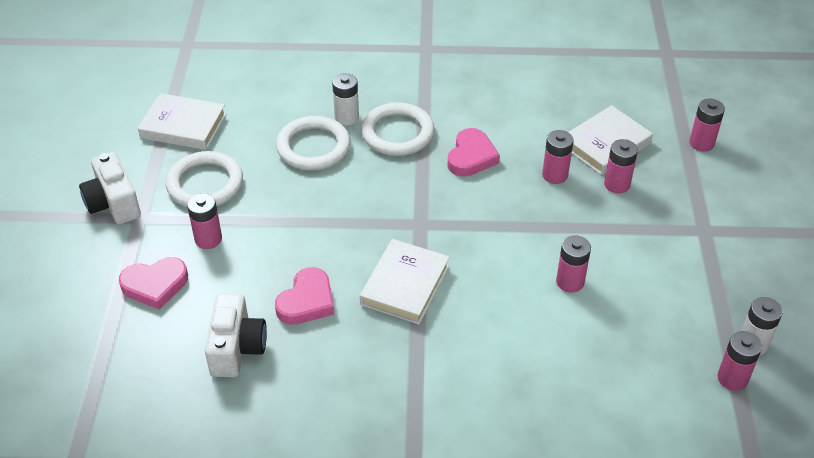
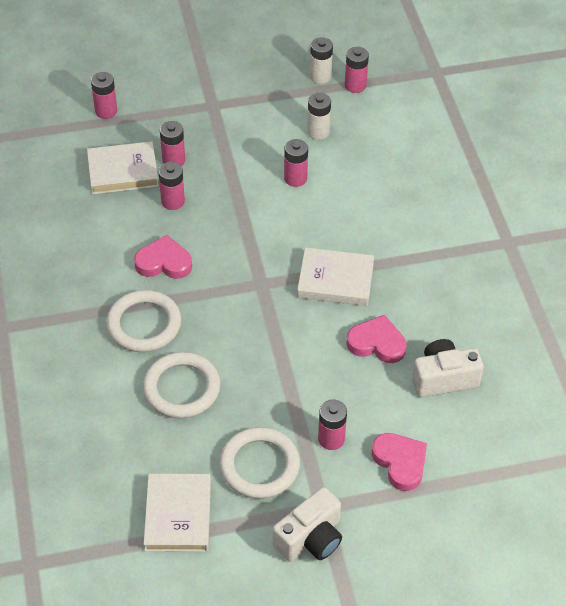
camera: 105 degrees left, 5 degrees up
(346, 117) = (130, 371): white battery -> white battery (318, 132)
(605, 144) = (123, 172): white book -> white book turned 45 degrees counterclockwise

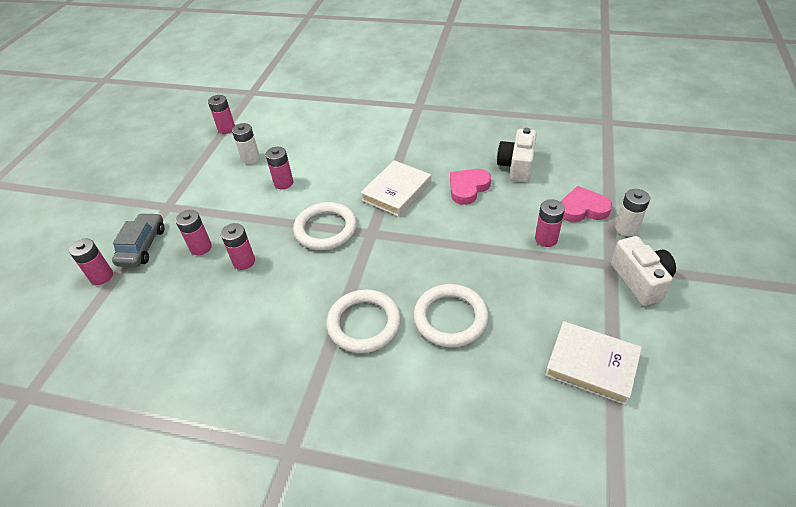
camera: 60 degrees left, 5 degrees down
(123, 172) = (181, 285): white book -> none
(154, 117) = (142, 246): none -> grey car
(164, 262) = (305, 288): pink heart -> none
(259, 466) = (556, 290): white ring -> white ring (325, 229)
(320, 76) = (200, 142): white battery -> white battery (626, 228)

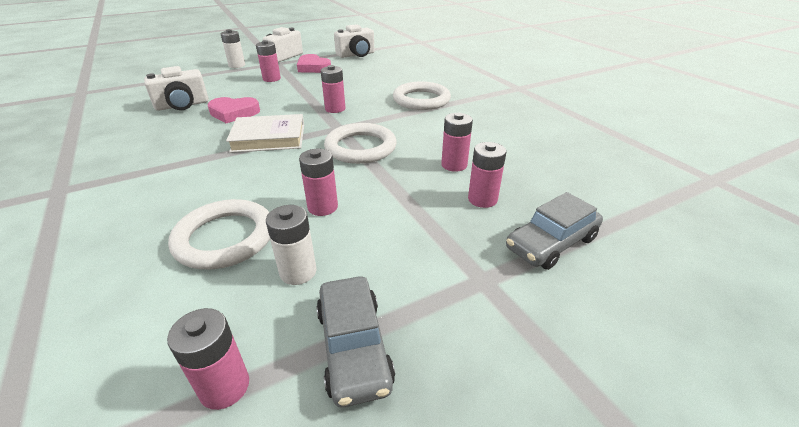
camera: 135 degrees left, 10 degrees down
(101, 276) = (622, 238): pink battery -> pink battery (335, 109)
(198, 158) = (353, 347): none -> grey car
(450, 318) = (377, 83): white ring -> white ring (225, 238)
(582, 209) = (226, 77): pink heart -> pink heart (313, 67)
(591, 365) = (356, 55): white book -> white camera

